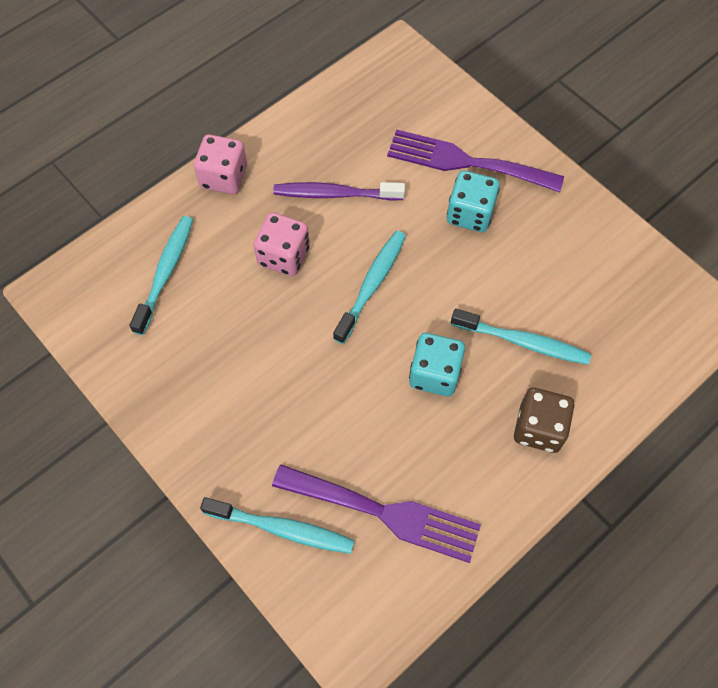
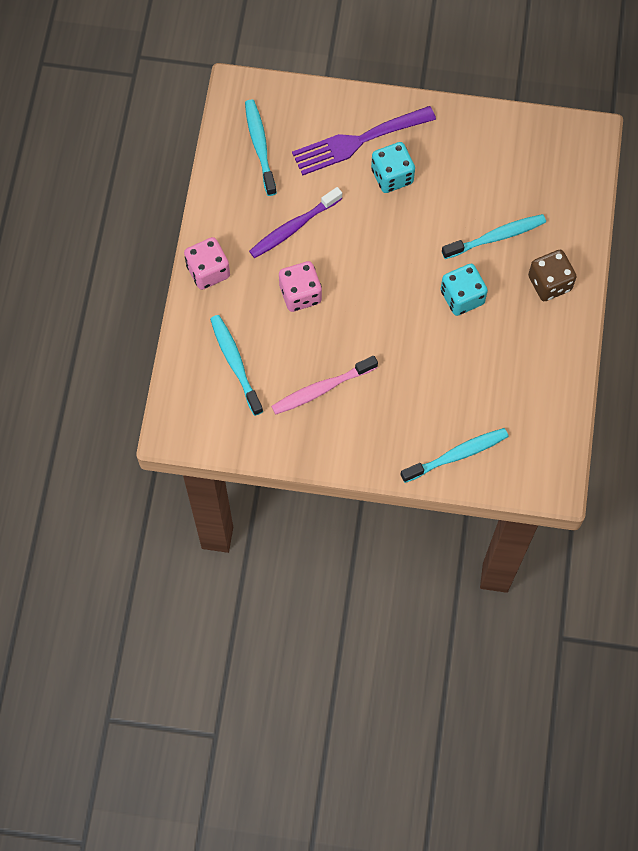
camera: 40 degrees left, 5 degrees up
(217, 356) = (321, 389): none -> pink toothbrush
(372, 284) = (373, 270): turquoise toothbrush -> turquoise toothbrush (260, 146)
(385, 513) = (506, 400): purple fork -> none

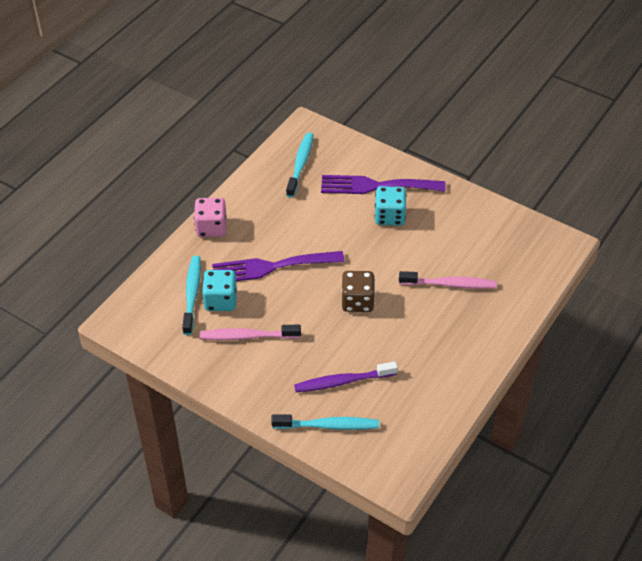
camera: 25 degrees right, 20 degrees down
(293, 227) = (293, 222): purple toothbrush -> purple toothbrush (342, 381)
(300, 294) = (271, 267): pink dice -> purple fork
(462, 297) = (398, 315): turquoise dice -> turquoise dice (220, 300)
(496, 237) = (450, 284): turquoise toothbrush -> pink toothbrush
(549, 283) = (476, 332): brown dice -> brown dice (357, 301)

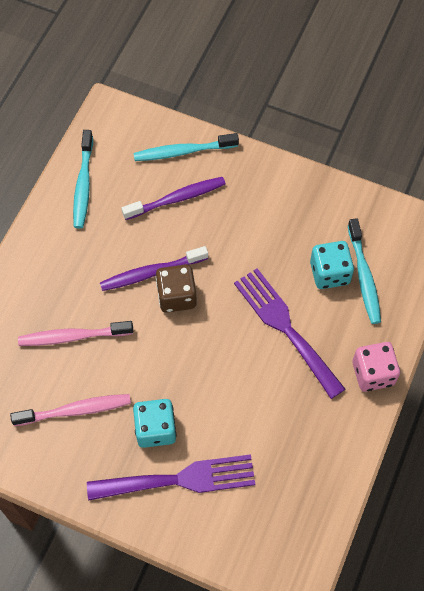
camera: 170 degrees right, 15 degrees up
(247, 336) = (288, 234): pink toothbrush -> pink toothbrush (75, 410)
(271, 267) = (285, 327): purple fork -> purple fork turned 105 degrees counterclockwise
(300, 164) = (288, 502): turquoise toothbrush -> turquoise toothbrush (83, 185)
(377, 322) = (151, 273): none -> purple toothbrush

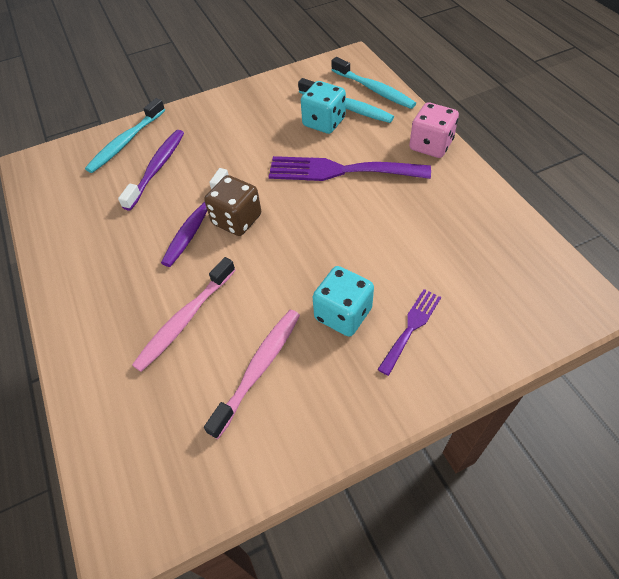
camera: 45 degrees left, 10 degrees down
(83, 185) = (63, 219): turquoise toothbrush -> turquoise toothbrush (374, 90)
(180, 479) = (411, 327): purple fork -> purple fork, size x0.54

